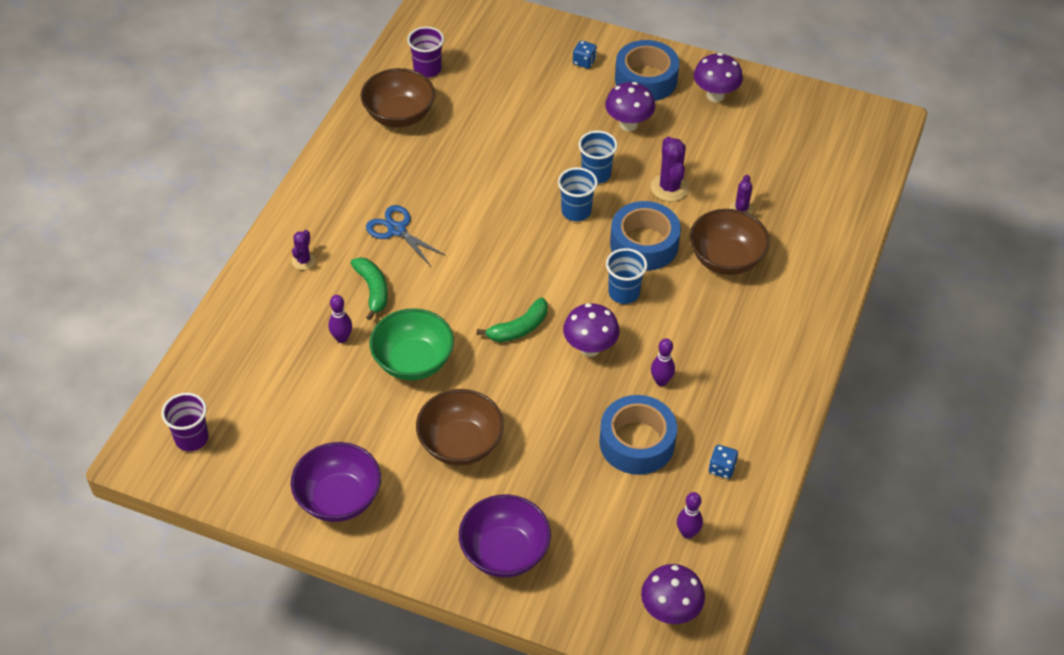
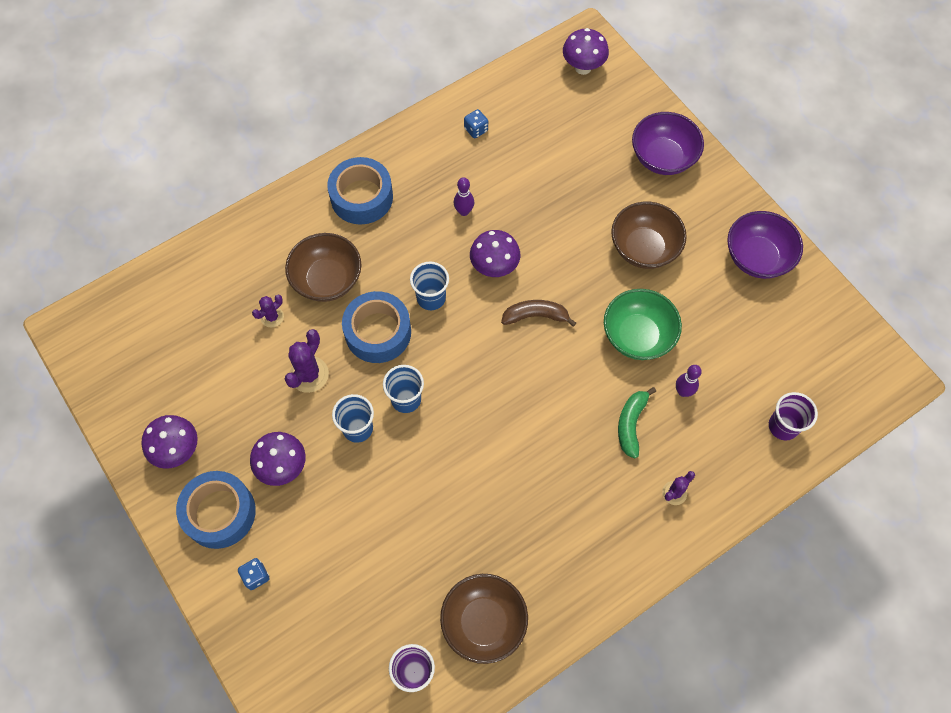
camera: 145 degrees left, 15 degrees up
(192, 438) = (848, 370): purple cup -> purple cup (783, 426)
(397, 230) = (572, 476): blue scissors -> none
(519, 328) = (535, 316): green banana -> brown banana
(637, 442) = (518, 178): blue tape -> blue tape (361, 197)
(687, 533) = (534, 104): purple bowling pin -> none

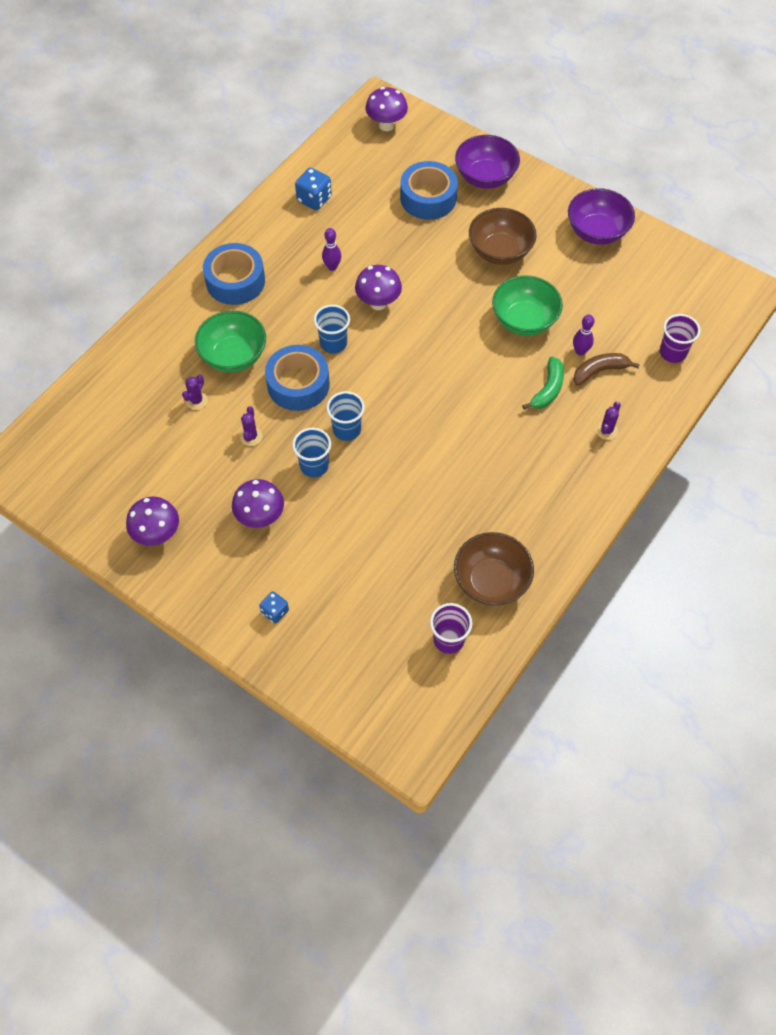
camera: 20 degrees left, 5 degrees down
(219, 513) = (219, 572): blue tape -> blue tape (428, 198)
(309, 374) = (251, 436): purple cactus -> purple cactus, size x0.61
(327, 280) = (234, 356): brown bowl -> green bowl
(476, 130) = (314, 199): blue dice -> blue dice, size x1.56
(535, 316) = (431, 330): brown banana -> brown banana (599, 371)
(631, 424) = (548, 389): green banana -> green banana turned 150 degrees counterclockwise

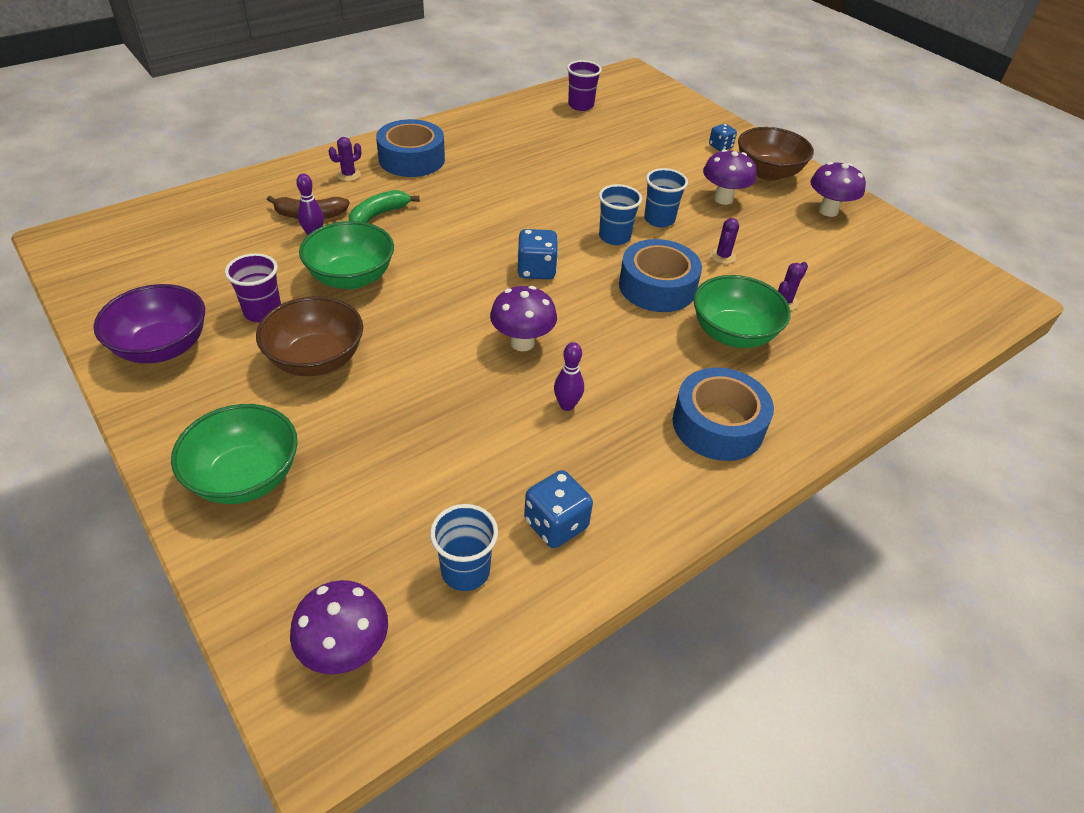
camera: 165 degrees left, 15 degrees down
(333, 343) = (600, 315): blue cup -> blue cup (465, 571)
(395, 371) = (536, 270): none -> blue dice
(428, 198) = (364, 469): blue tape -> blue tape (412, 159)
(485, 177) = (246, 477): purple bowl -> green bowl
(491, 581) = (528, 122): brown bowl -> brown bowl (767, 172)
(672, 352) = (217, 210): purple cup -> purple cup (263, 312)

